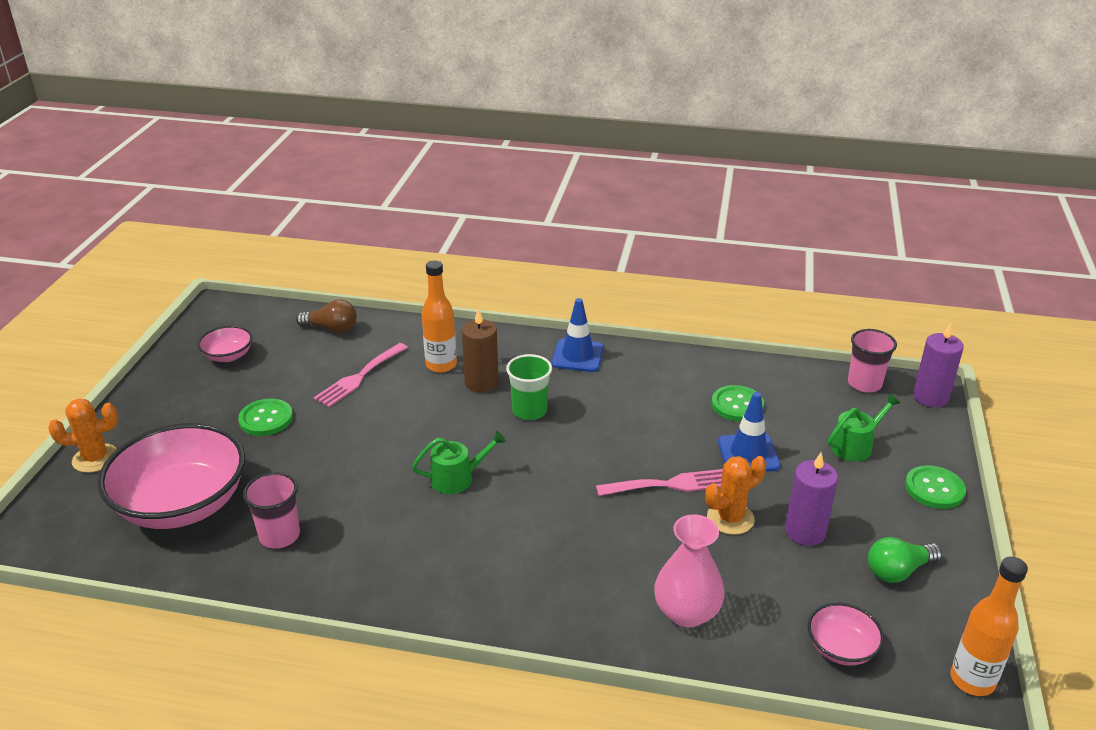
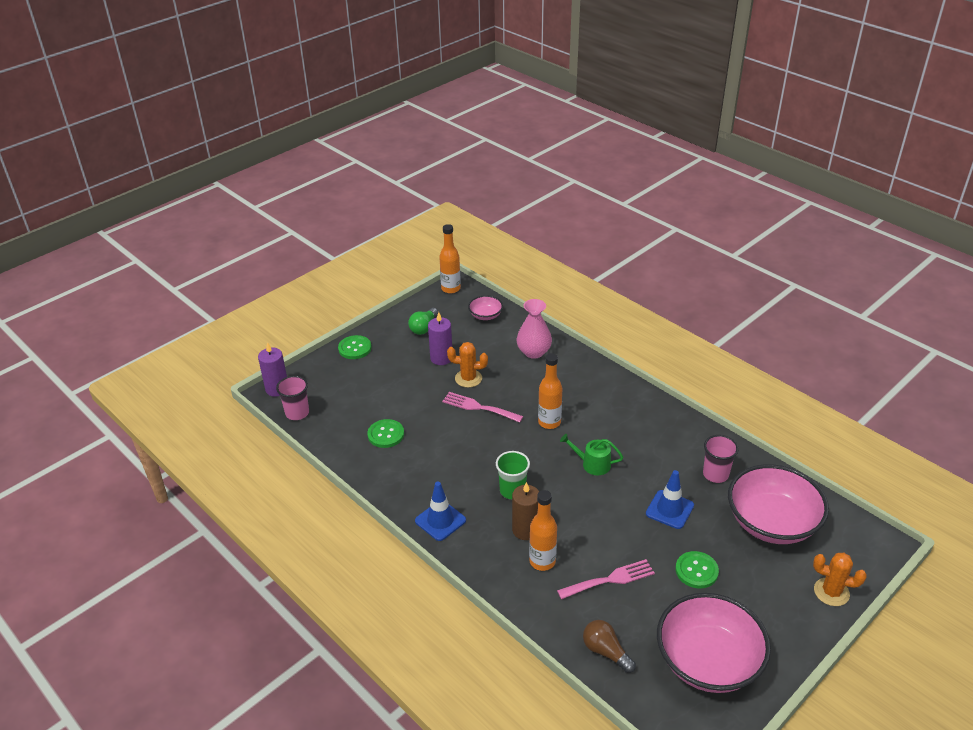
camera: 145 degrees left, 5 degrees up
(228, 356) = (708, 661): pink bowl -> pink bowl, size x2.18
(558, 507) = (549, 422): none -> orange bottle
(748, 454) = (418, 404): blue traffic cone -> blue traffic cone (669, 509)
(855, 446) = (358, 383): green watering can -> none
(898, 571) = (424, 328): green light bulb -> green light bulb turned 105 degrees clockwise

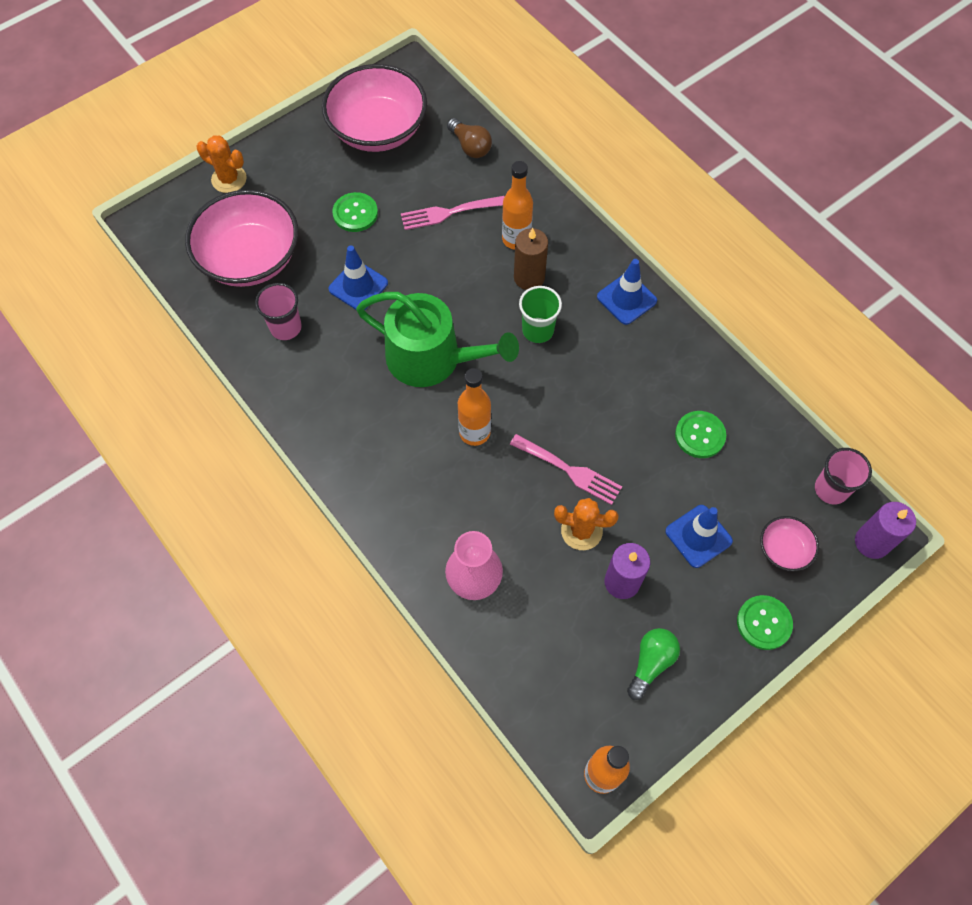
camera: 175 degrees left, 25 degrees up
(391, 382) = (698, 536): none -> blue traffic cone
(485, 315) = (543, 683): pink bowl -> pink bowl (784, 549)
(592, 464) = (432, 358): green watering can -> green watering can, size x2.06

